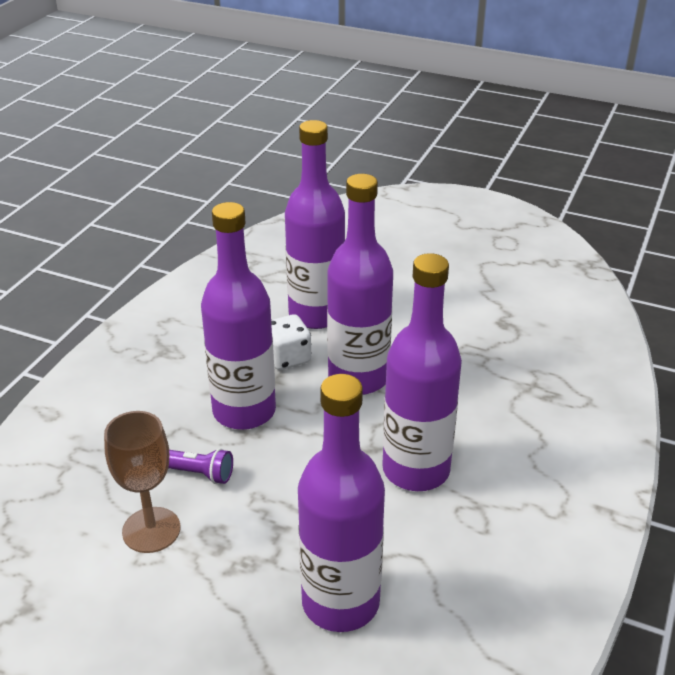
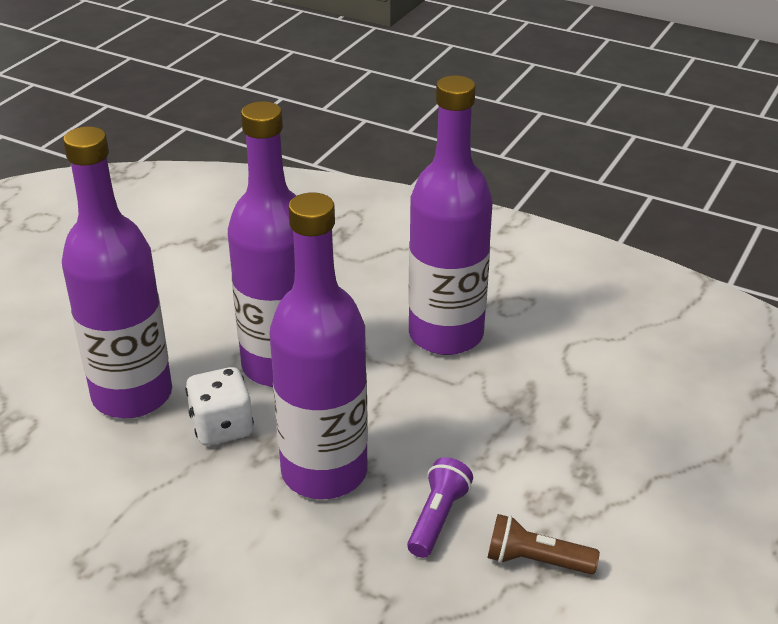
camera: 85 degrees left, 0 degrees up
(151, 530) = (536, 561): brown goblet -> brown flashlight
(340, 602) = (630, 402): purple bottle -> none

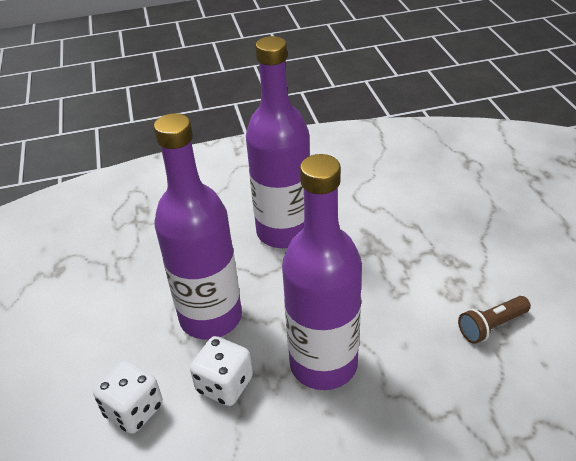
camera: 40 degrees left, 5 degrees up
(132, 395) = (134, 410): purple bottle -> white dice
(437, 518) = (417, 342): purple flashlight -> none

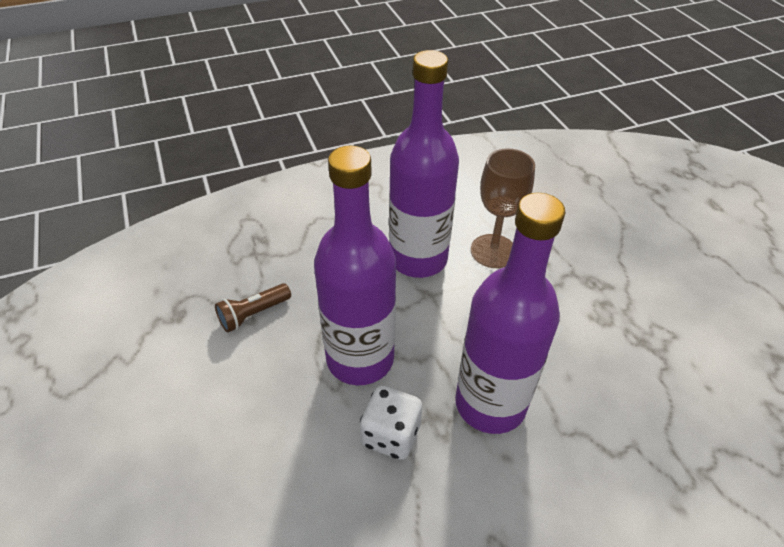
camera: 10 degrees left, 5 degrees up
(134, 410) = (297, 472): white dice -> none
(358, 228) = (493, 251): none -> brown goblet
(491, 326) = (649, 350): brown flashlight -> brown flashlight (253, 314)

